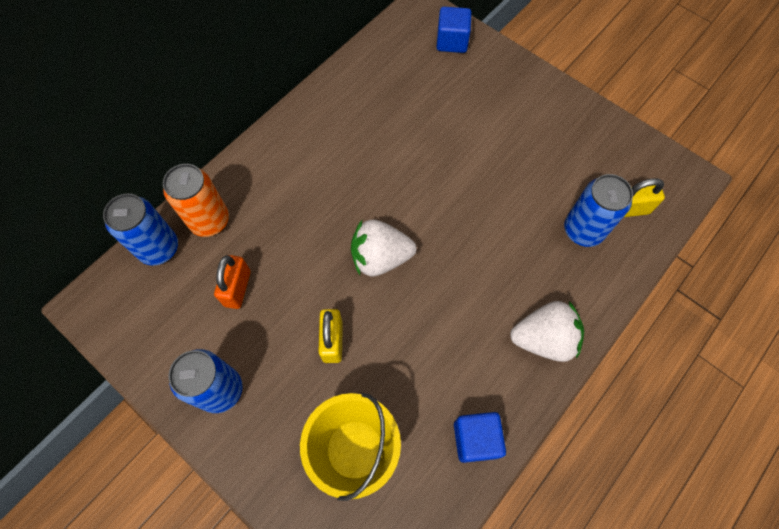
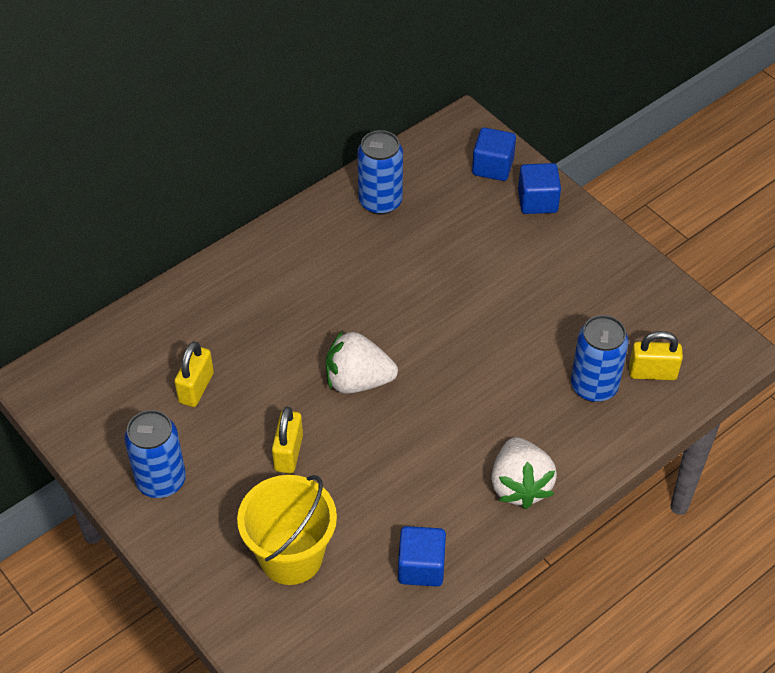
camera: 10 degrees right, 15 degrees down
(159, 248) = (118, 337): blue can -> blue can (380, 201)
(209, 221) = (178, 317): orange can -> none
(237, 288) = (196, 388): orange padlock -> yellow padlock
(495, 67) = (537, 201): none -> blue cube
(543, 339) = (520, 485): white strawberry -> white strawberry turned 75 degrees clockwise

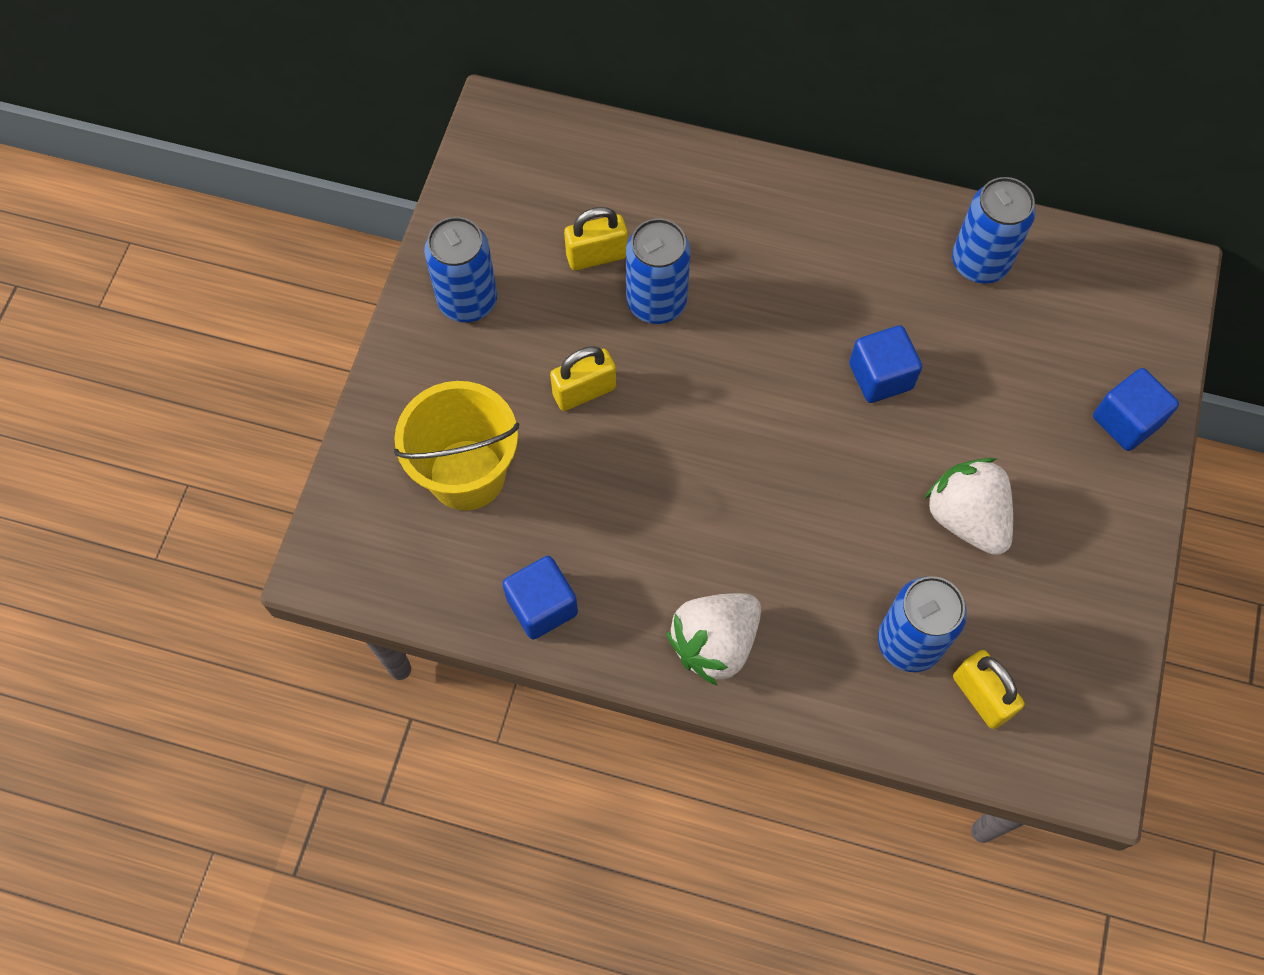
camera: 55 degrees right, 15 degrees up
(260, 376) = (656, 302): none -> blue can
(358, 381) = (723, 397): white strawberry -> white strawberry (966, 518)
(492, 167) = (1134, 342): blue cube -> blue cube (880, 376)

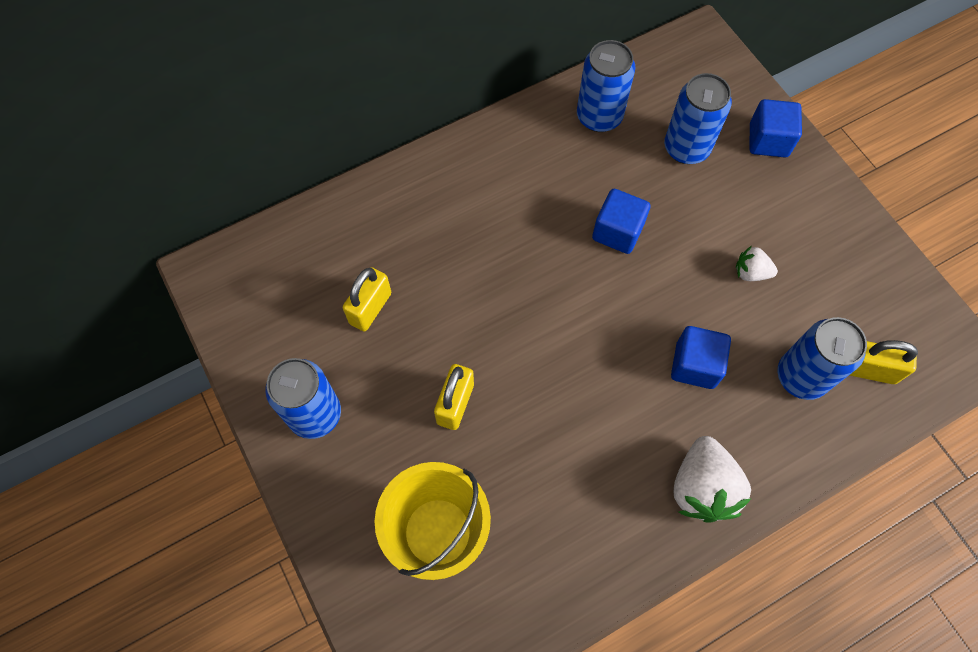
camera: 45 degrees left, 0 degrees up
(542, 606) = (578, 572): blue cube -> blue cube (695, 365)
(656, 302) = (439, 304): blue can -> blue can (686, 148)
(966, 518) = (751, 272): white strawberry -> white strawberry, size x0.53

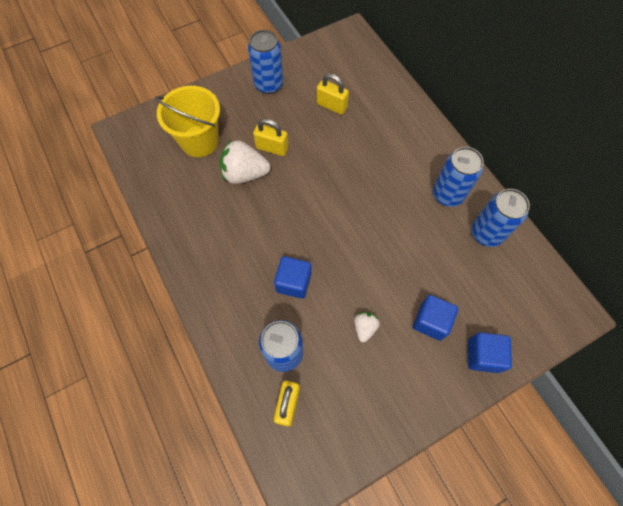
camera: 90 degrees right, 0 degrees up
(617, 232) = (392, 240): blue cube -> blue cube (431, 321)
(686, 148) = (467, 292): blue can -> blue can (448, 194)
(702, 488) = (212, 279): white strawberry -> white strawberry (244, 174)

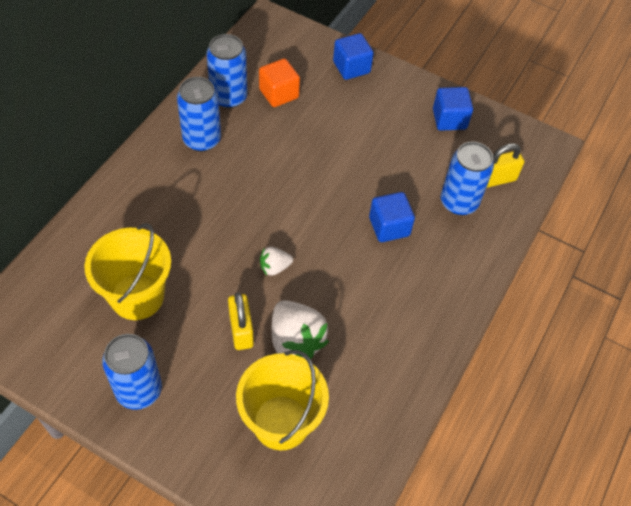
camera: 125 degrees left, 10 degrees down
(331, 106) = (137, 296): yellow padlock -> yellow bucket
(364, 328) = (389, 153): white strawberry -> white strawberry (274, 267)
(431, 321) = (348, 109): blue cube -> blue cube (449, 119)
(474, 274) = (279, 93): none -> orange cube

